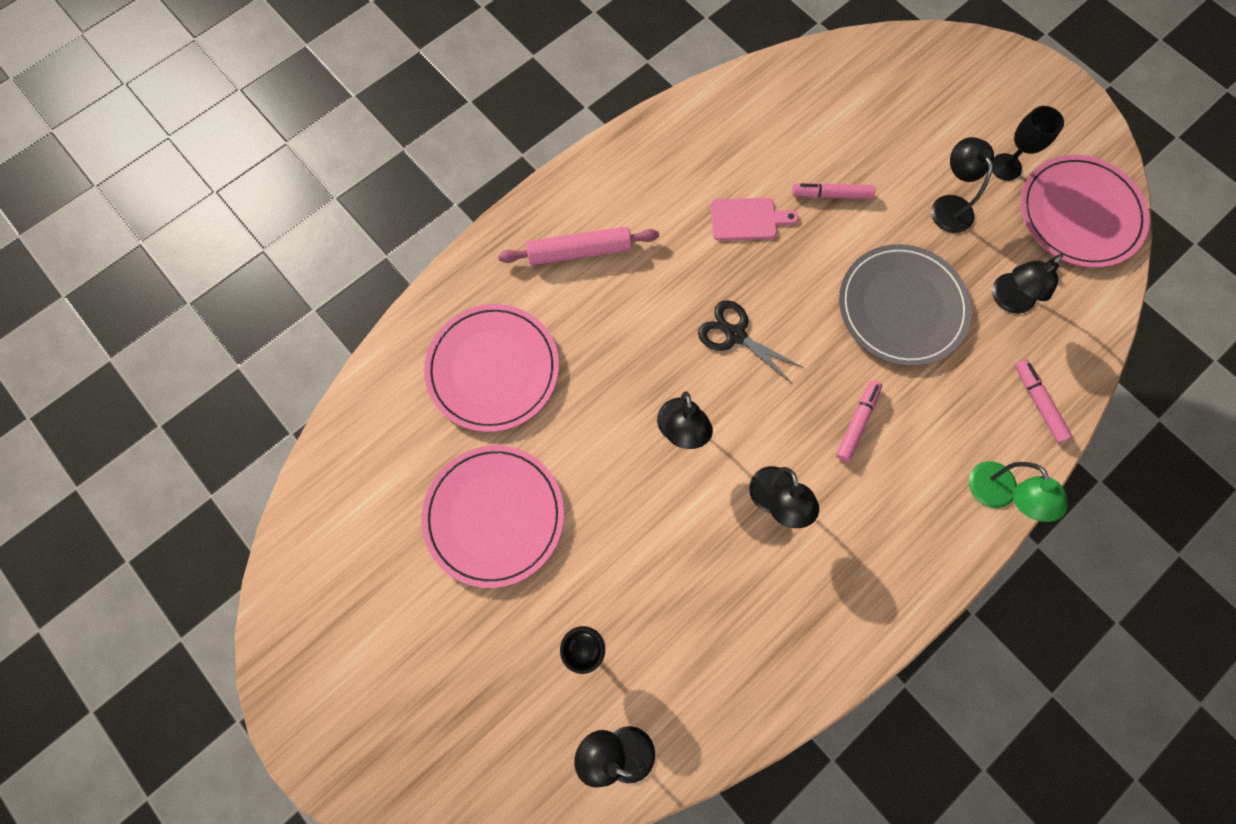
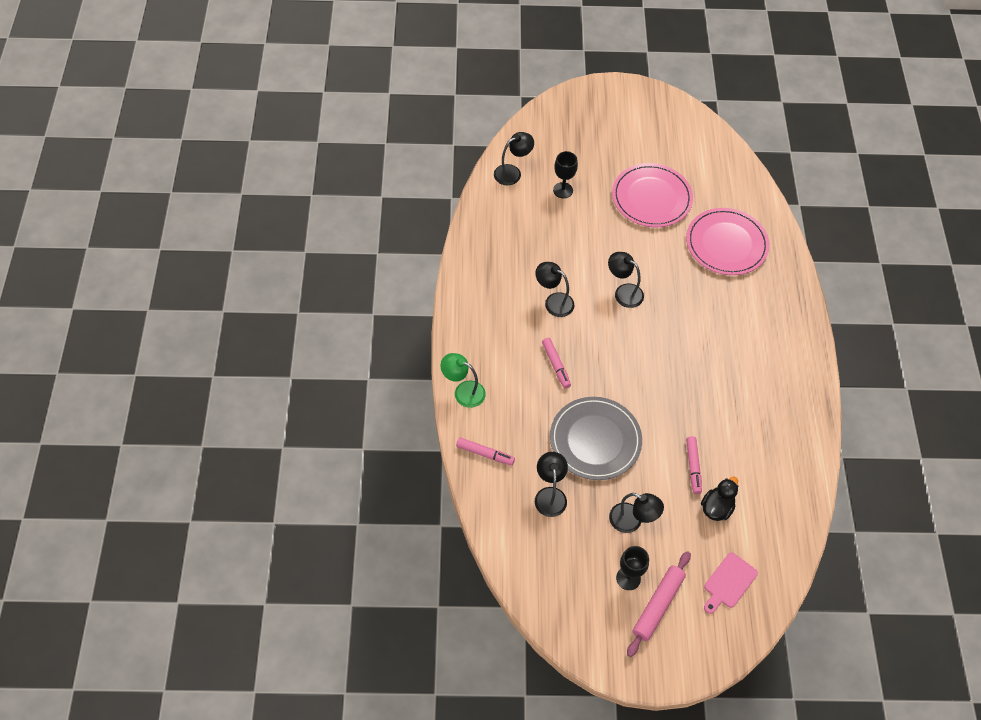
camera: 130 degrees right, 15 degrees down
(579, 251) = (763, 323): pink rolling pin -> pink rolling pin (658, 605)
(735, 335) = (651, 353): black scissors -> none
(747, 219) = (714, 413): pink cutting board -> pink cutting board (728, 582)
(831, 195) = (693, 467): pink marker -> pink marker turned 135 degrees clockwise
(852, 145) = (716, 507): none -> black duck
(1079, 214) = (562, 587): pink plate -> none

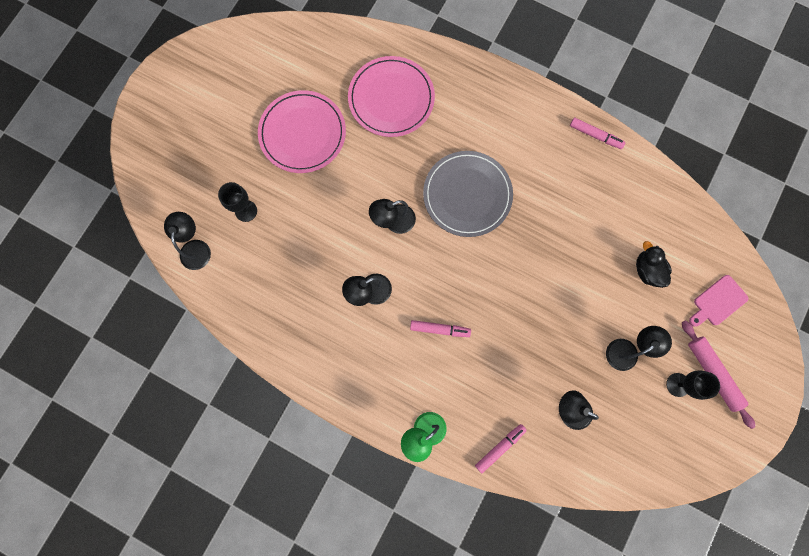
camera: 60 degrees left, 20 degrees up
(595, 440) = (534, 337): grey plate -> grey plate (467, 195)
(693, 467) = (600, 267): pink marker -> pink marker (595, 135)
(728, 582) = (718, 302): pink cutting board -> pink cutting board turned 75 degrees clockwise

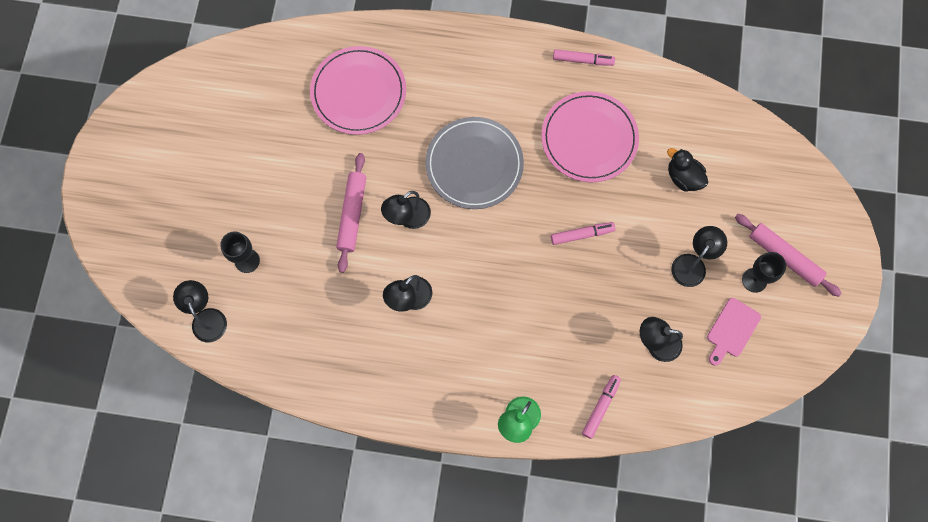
camera: 20 degrees left, 5 degrees down
(302, 133) = (278, 160): pink plate -> pink plate (589, 138)
(348, 202) = (352, 214): none -> pink rolling pin
(439, 329) = (496, 310): pink marker -> pink marker (582, 235)
(718, 302) = (764, 184): pink cutting board -> pink cutting board (732, 330)

